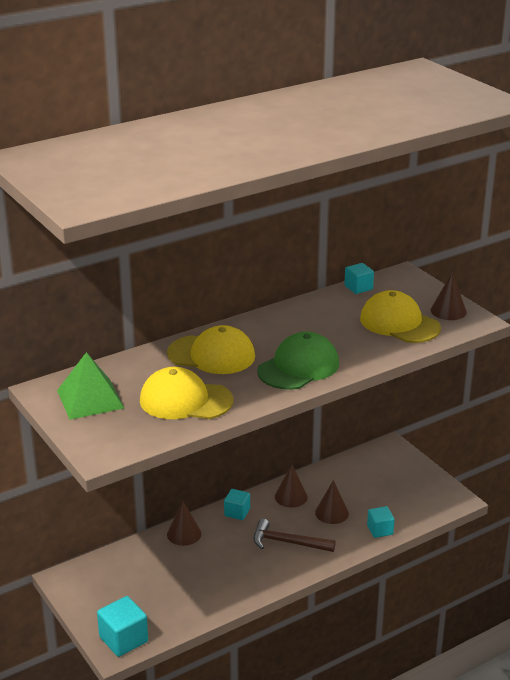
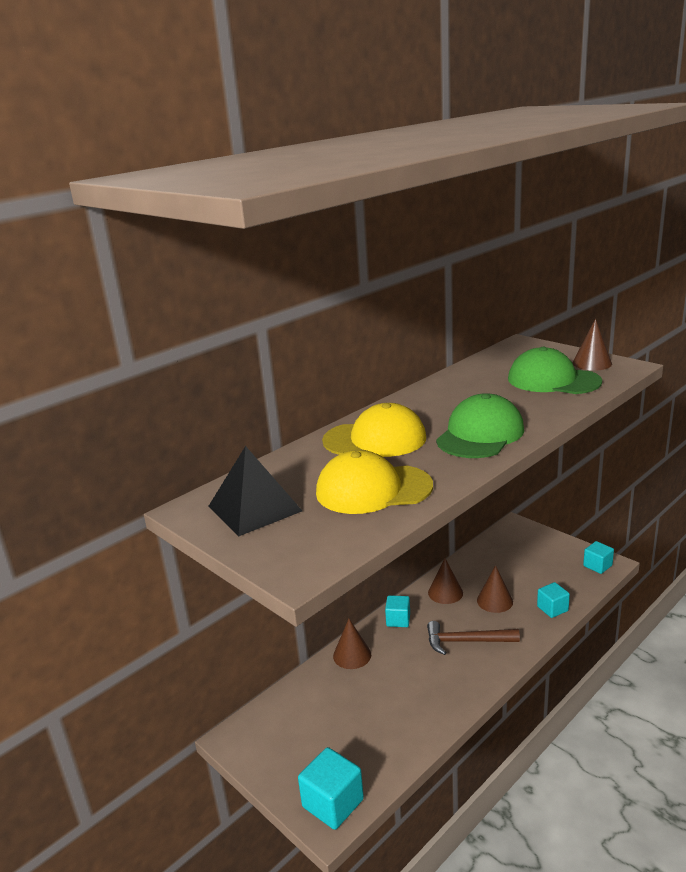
camera: 10 degrees left, 5 degrees down
(90, 399) = (254, 508): green pyramid -> black pyramid
(358, 287) = (487, 359): turquoise cube -> turquoise cube (597, 566)
(399, 323) = (553, 380): yellow cap -> green cap

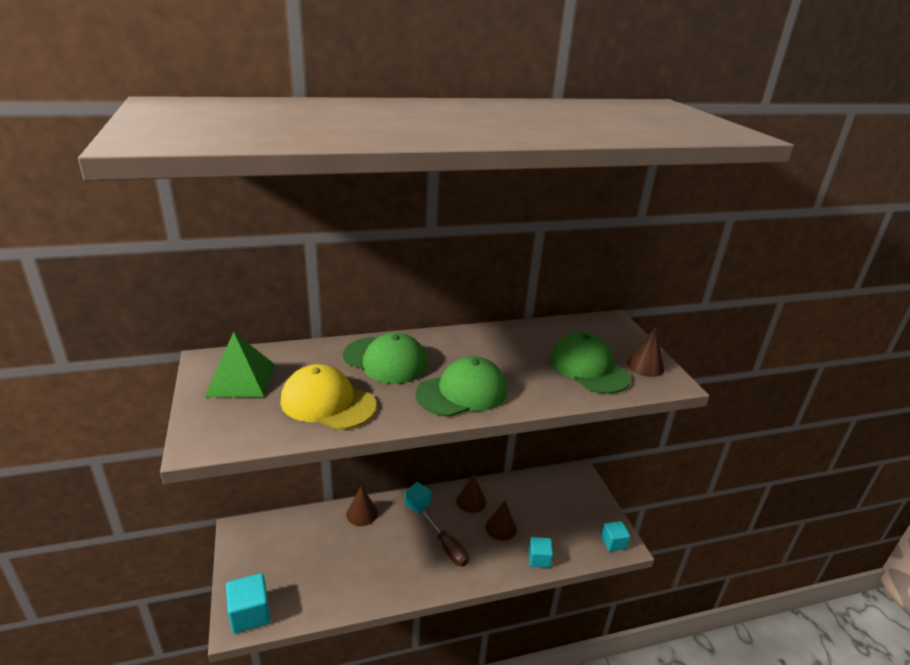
camera: 25 degrees right, 5 degrees up
(254, 508) = (241, 379): black pyramid -> green pyramid
(375, 439) = (385, 360): yellow cap -> green cap
(466, 641) = (448, 548): brown hammer -> brown screwdriver

